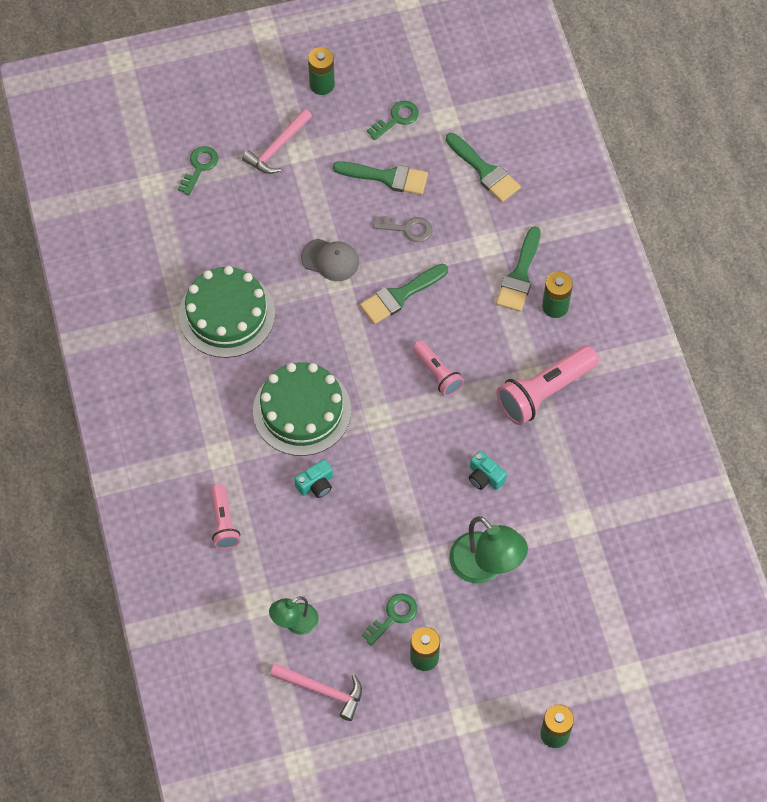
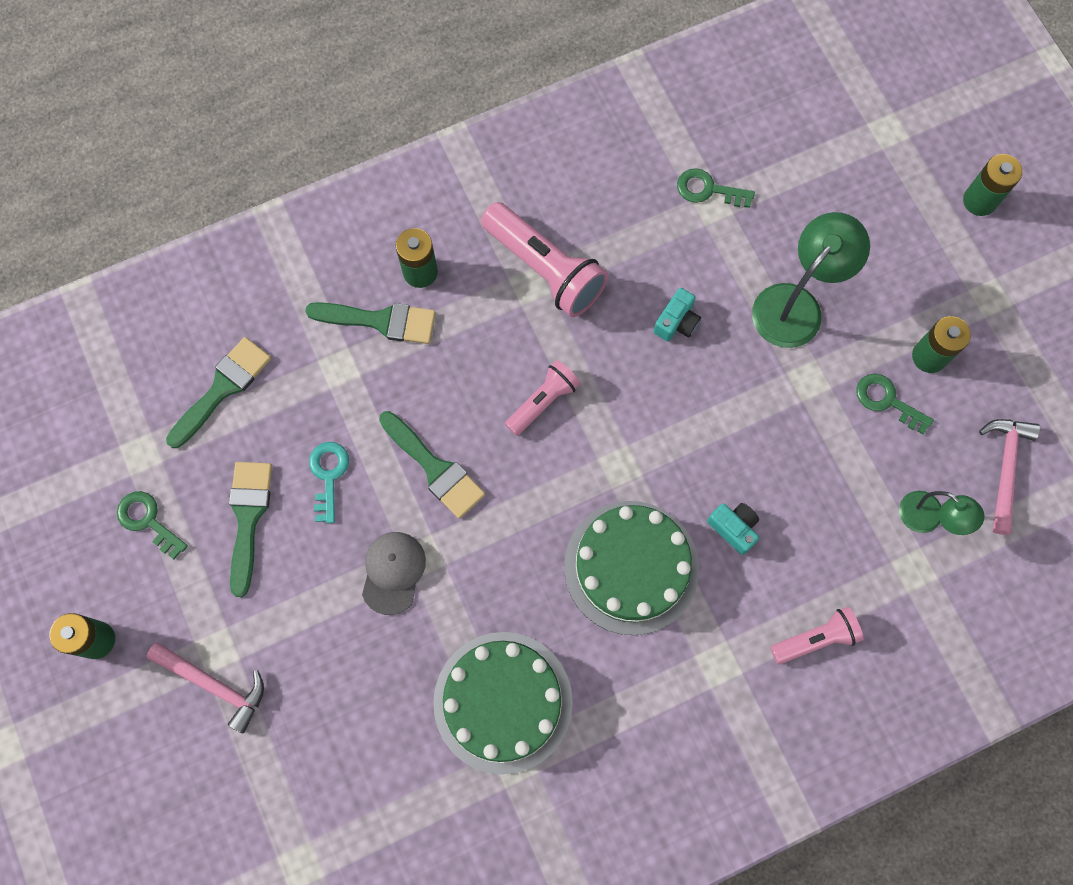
camera: 100 degrees left, 10 degrees up
(199, 167) = (261, 797): green key -> green key (708, 189)
(407, 229) = (328, 475): grey key -> turquoise key

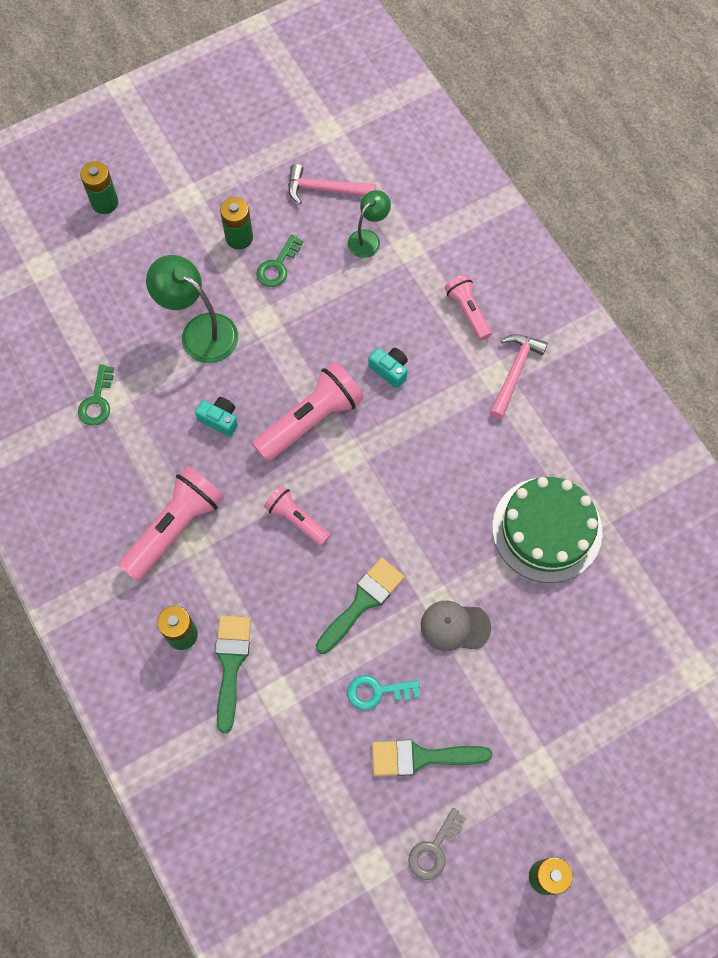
camera: 95 degrees left, 5 degrees down
(148, 521) = (434, 849): green key -> grey key
(214, 685) = (567, 764): pink hammer -> pink hammer (514, 372)
(223, 388) = (304, 800): green brush -> none
(631, 567) = (429, 442): green cake -> none
(670, 426) = (310, 420): none -> pink flashlight
(733, 528) = (390, 370): turquoise camera -> turquoise camera turned 90 degrees clockwise

